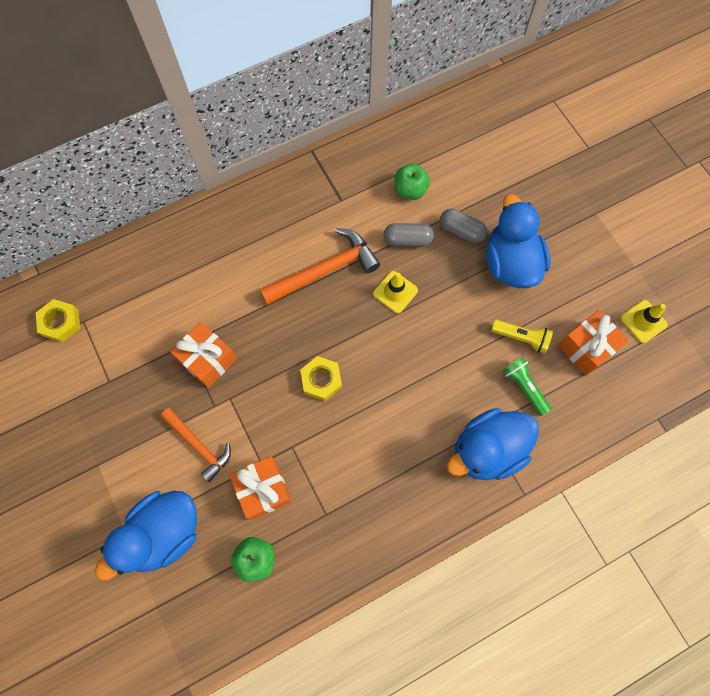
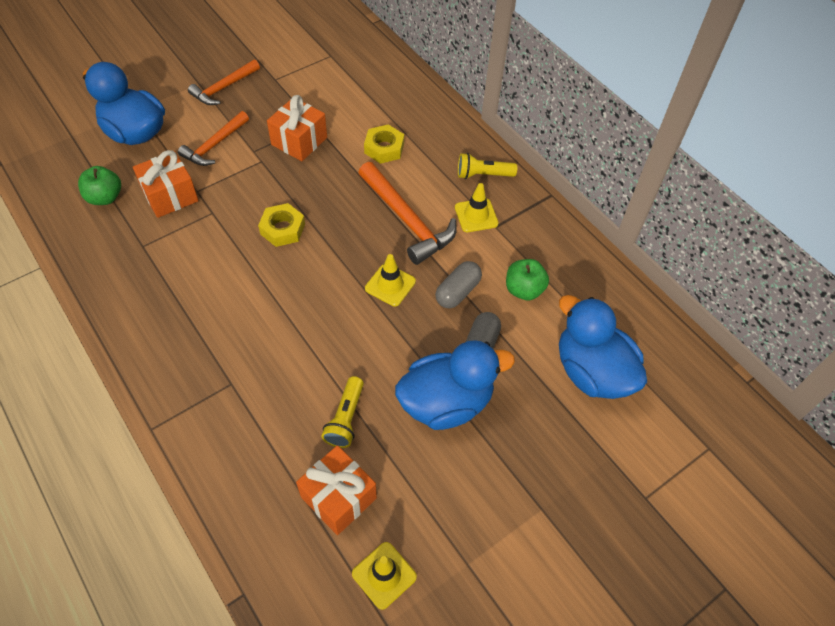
camera: 80 degrees right, 15 degrees down
(61, 323) = (328, 42): yellow nut -> yellow nut (384, 148)
(111, 437) = (224, 88): none -> orange hammer
(280, 200) = (483, 175): none -> yellow flashlight
(327, 213) = (476, 215): none -> yellow traffic cone
(407, 240) = (457, 292): grey capsule -> grey capsule turned 45 degrees clockwise
(487, 450) = (204, 387): blue duck -> blue duck (592, 372)
(524, 387) = (282, 424): green flashlight -> none

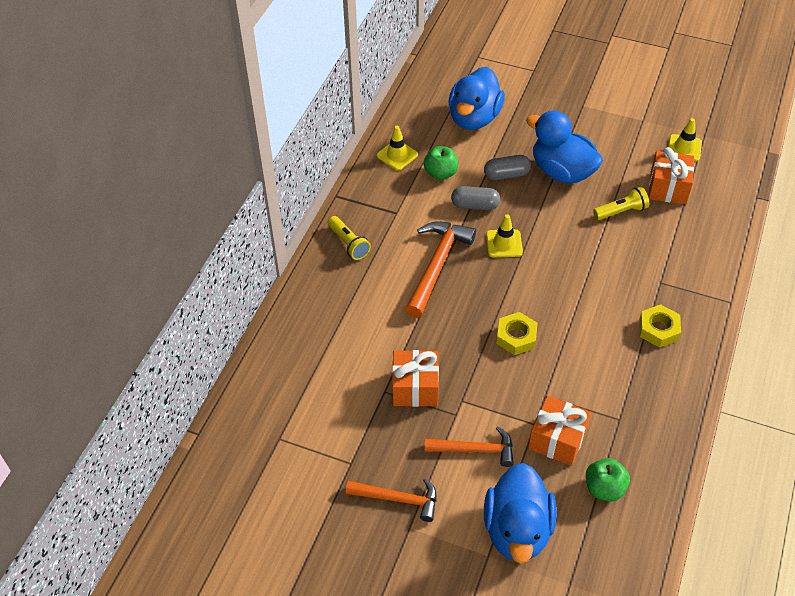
camera: 120 degrees left, 5 degrees down
(384, 148) = (372, 322): yellow nut -> yellow nut (658, 329)
(476, 215) = (395, 228): yellow traffic cone -> yellow traffic cone (397, 155)

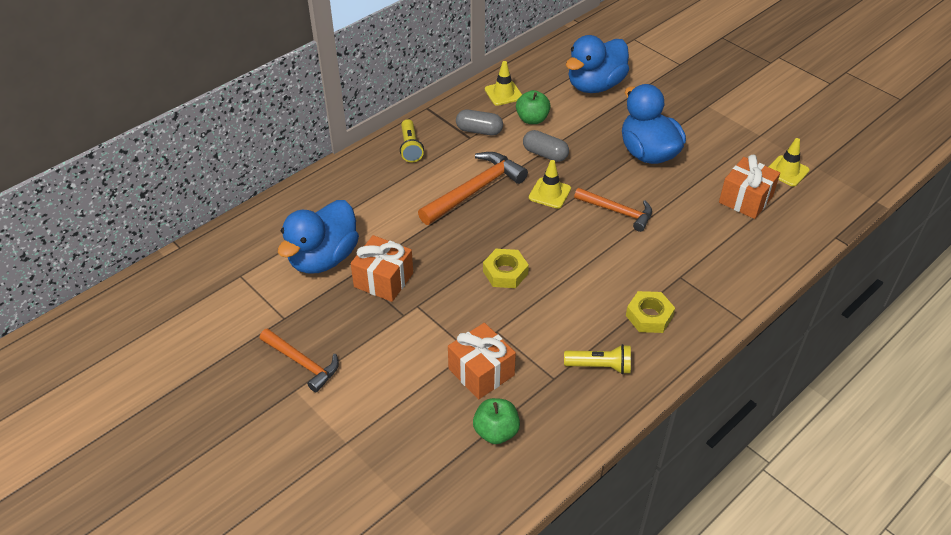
camera: 25 degrees right, 5 degrees down
(475, 449) = (399, 350): orange hammer -> orange hammer (617, 211)
(506, 175) = (592, 139): grey capsule -> grey capsule (479, 131)
(517, 530) = (388, 432): blue duck -> blue duck (323, 258)
(621, 211) = (683, 204): yellow flashlight -> yellow flashlight (600, 366)

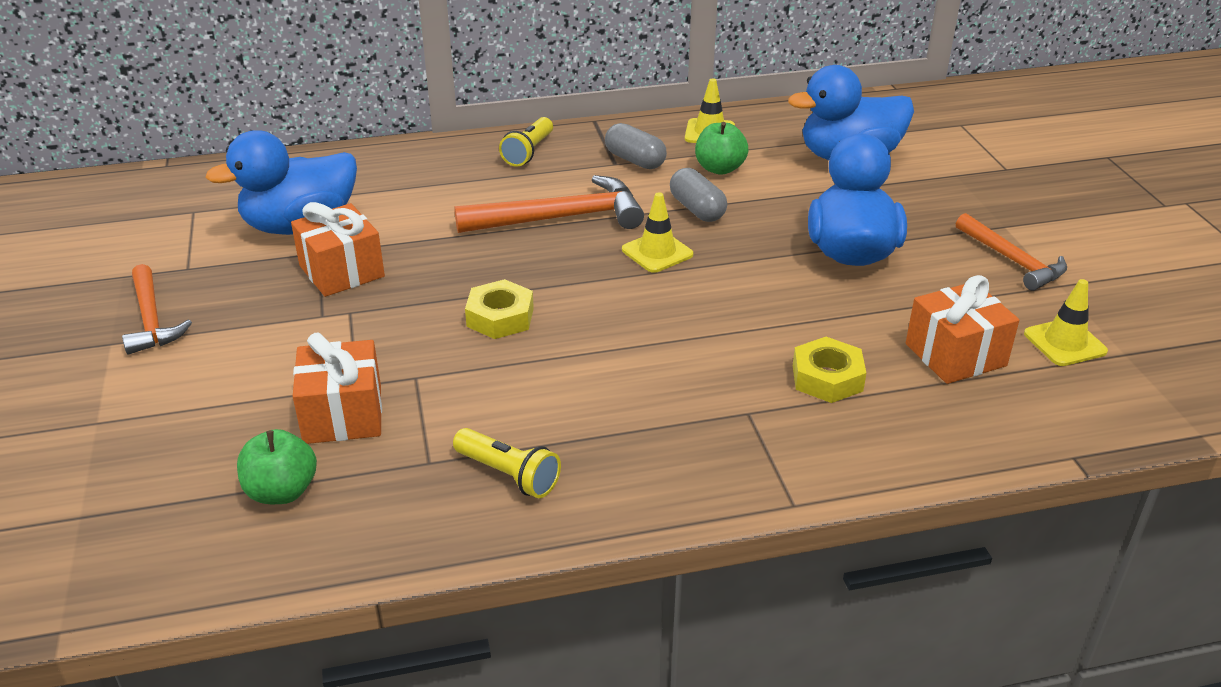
camera: 30 degrees right, 10 degrees down
(617, 211) = (733, 303): orange hammer -> orange hammer (1012, 260)
(649, 316) = (648, 443): yellow nut -> yellow nut (827, 378)

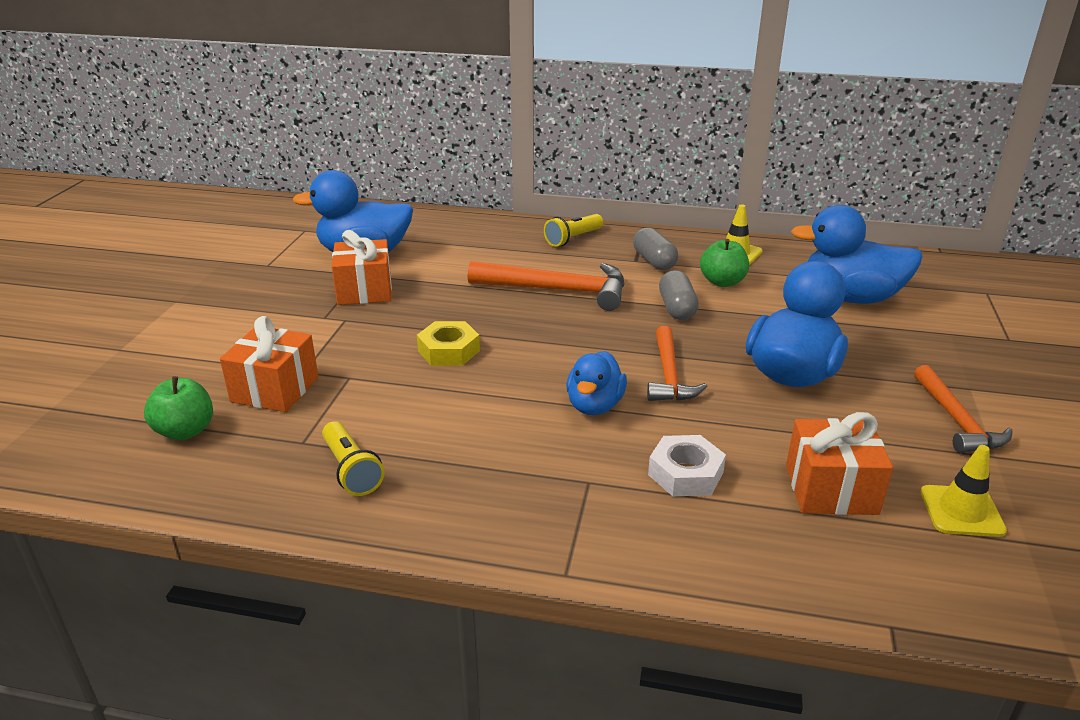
camera: 25 degrees right, 5 degrees down
(152, 319) = (214, 292): orange hammer -> orange hammer (669, 375)
(657, 252) = (615, 333): yellow traffic cone -> none
(696, 335) = (594, 405): none -> blue duck
(827, 378) = (685, 473): yellow nut -> white nut

